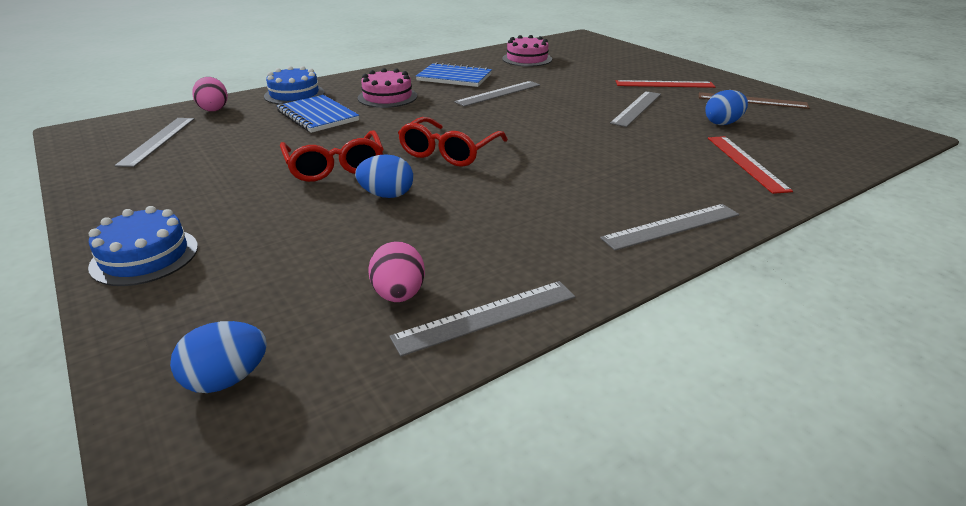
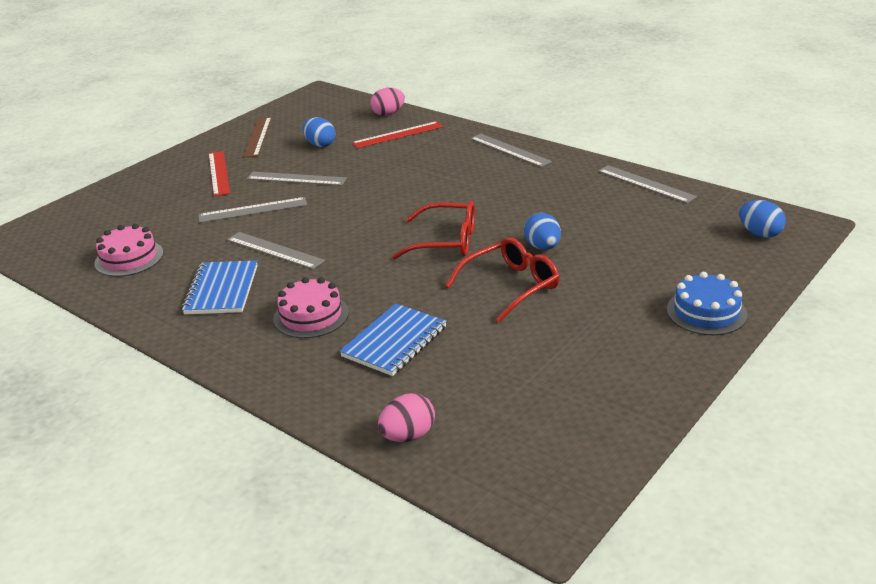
camera: 105 degrees left, 0 degrees up
(158, 141) = (527, 426): grey ruler -> grey ruler (253, 210)
(294, 94) = (325, 390): blue cake -> none
(399, 295) = (652, 210): pink egg -> pink egg (388, 114)

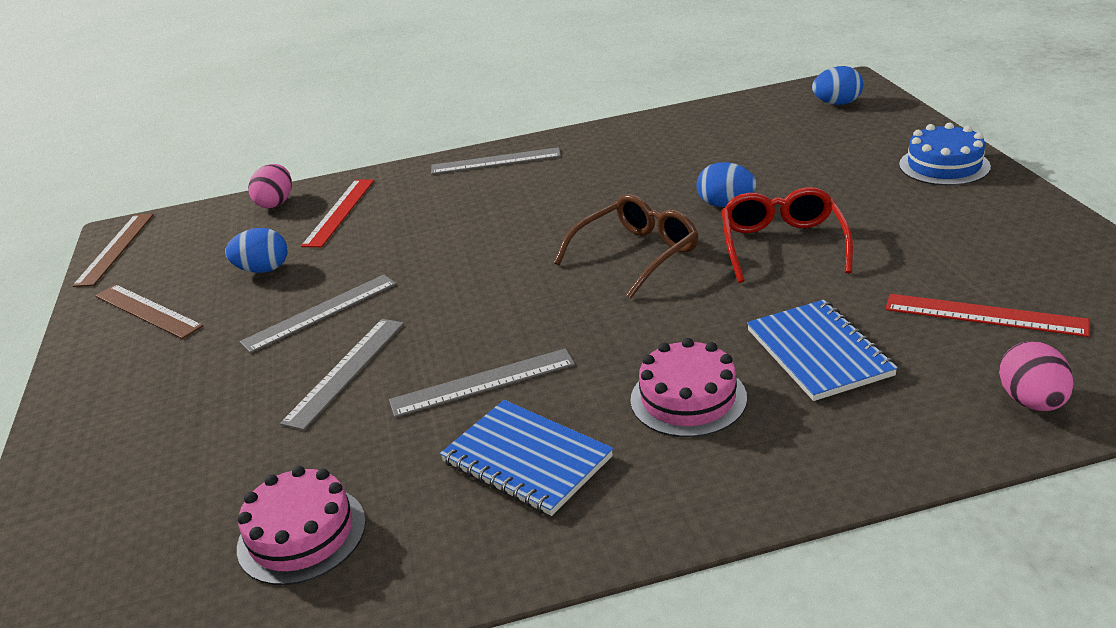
camera: 50 degrees left, 0 degrees up
(219, 173) = (189, 372): red ruler -> red ruler (984, 315)
(302, 99) = (115, 249): none -> brown ruler
(446, 241) = (637, 254): red glasses -> brown glasses
(645, 184) = (677, 120): grey ruler -> none

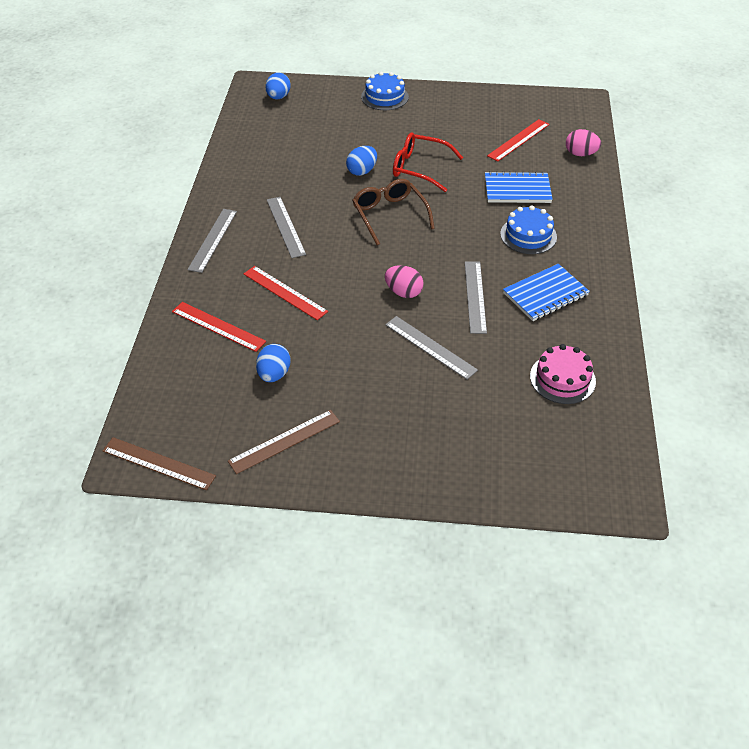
camera: 75 degrees left, 15 degrees up
(276, 203) = (167, 359): pink egg -> pink egg (403, 292)
(320, 312) = (356, 351): grey ruler -> grey ruler (285, 226)
(418, 231) = (285, 292): none -> red ruler
(688, 398) = (528, 235): pink cake -> blue cake

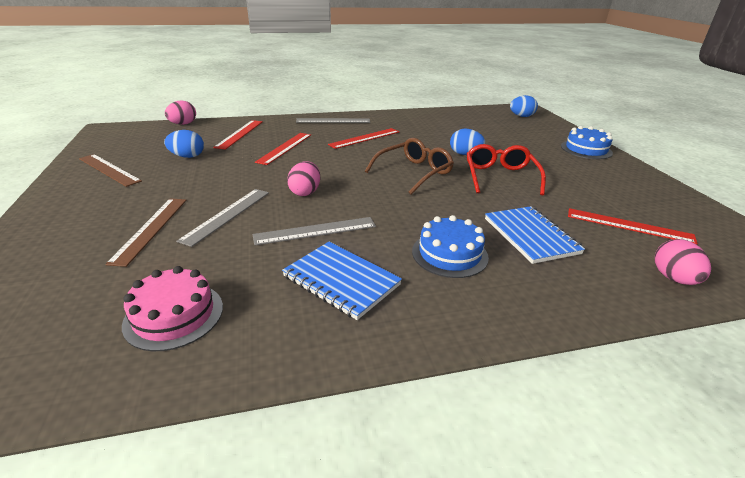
camera: 70 degrees right, 15 degrees down
(147, 380) = (183, 124): none -> pink egg
(158, 463) = (101, 137): brown ruler -> brown ruler (151, 229)
(285, 226) = (365, 138): grey ruler -> red ruler

